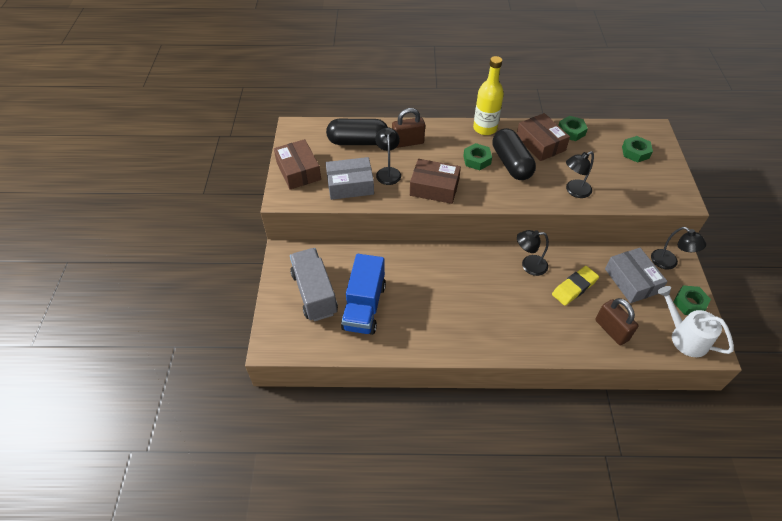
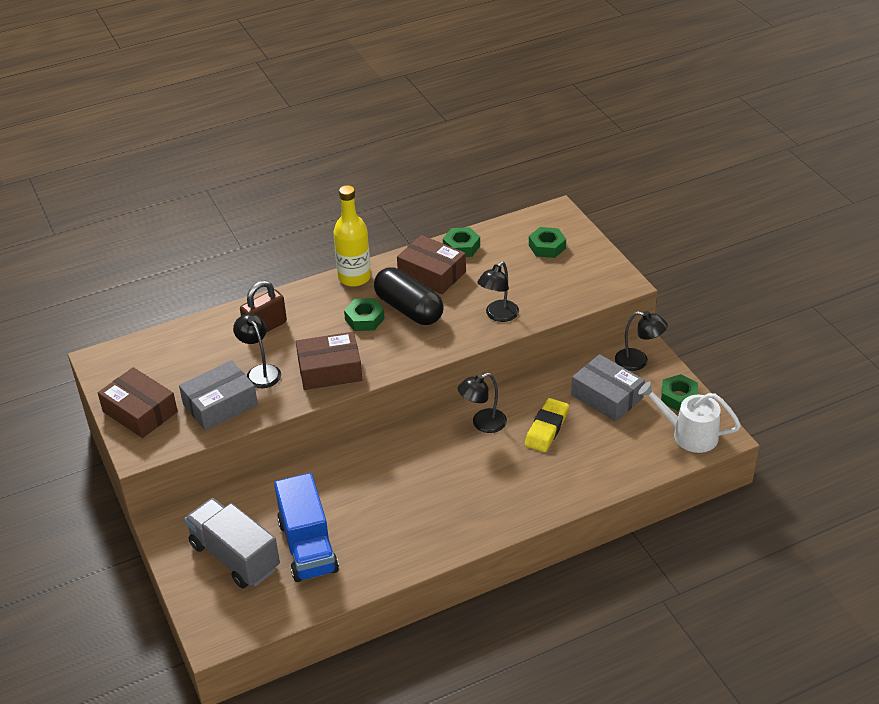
camera: 25 degrees left, 10 degrees down
(358, 142) = (198, 348): black capsule -> none
(611, 330) = (608, 458): brown padlock -> none

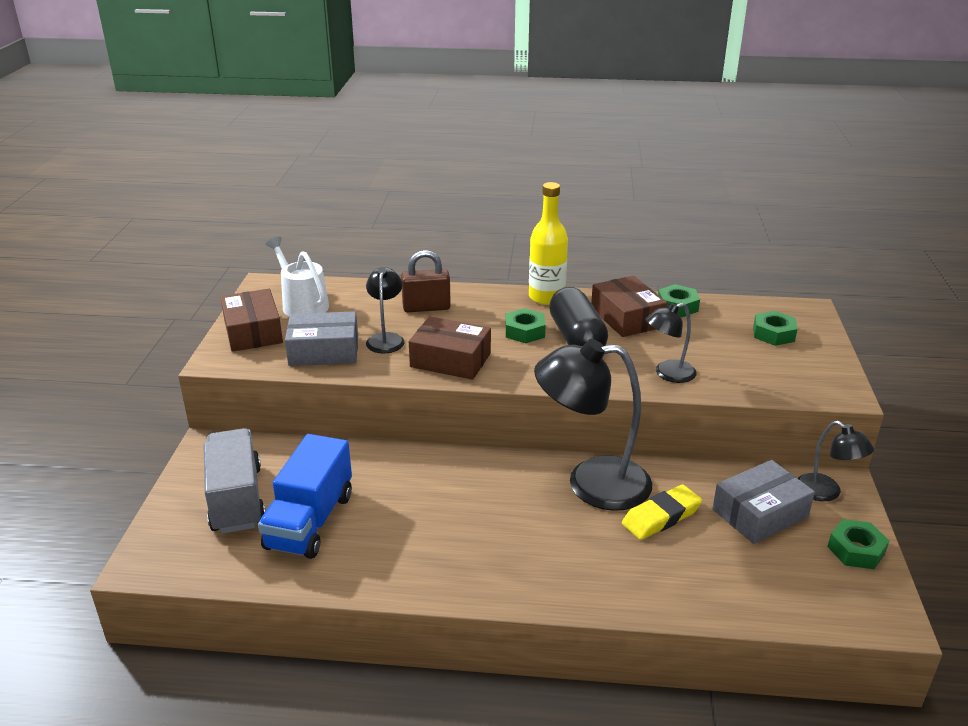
camera: 30 degrees right, 10 degrees down
(482, 424) = (591, 483): black lamp -> black lamp, size x1.93
(606, 396) = (760, 513): grey box -> grey box turned 75 degrees clockwise
(688, 434) = (842, 597): white watering can -> white watering can (302, 304)

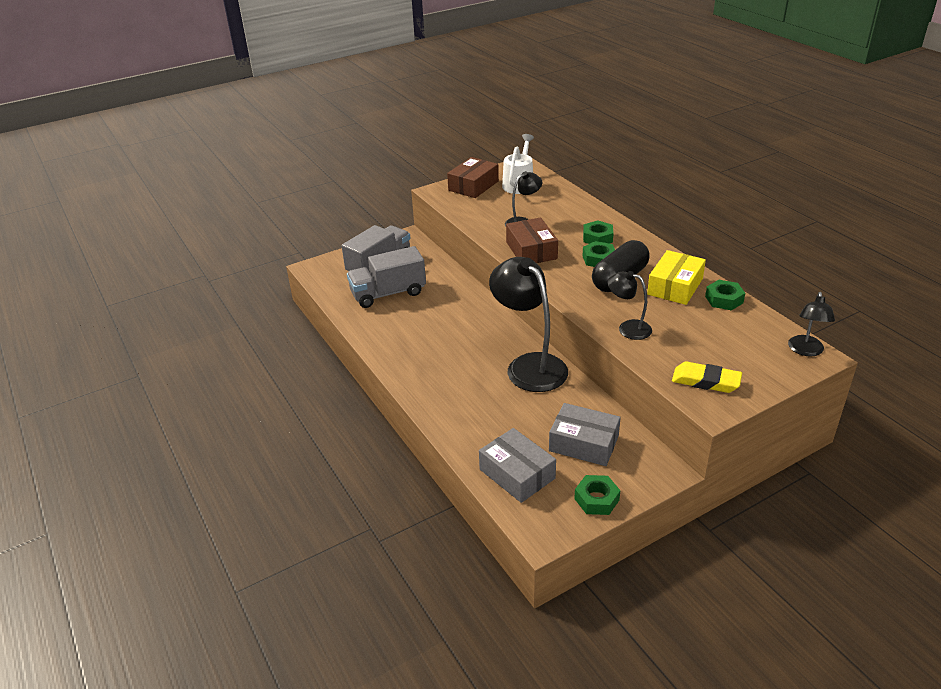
camera: 55 degrees right, 5 degrees up
(310, 521) = (388, 293): blue truck -> grey truck
(324, 351) = (485, 212): grey box -> grey box (517, 474)
(426, 307) = (574, 218): brown padlock -> none
(546, 297) = (652, 249): yellow bottle -> none
(627, 318) = (675, 286): brown box -> yellow box
(661, 517) = (530, 404): yellow eraser -> yellow eraser (706, 381)
(773, 334) = (751, 352): green nut -> green nut (597, 238)
(826, 493) = (645, 466): black lamp -> black lamp (805, 351)

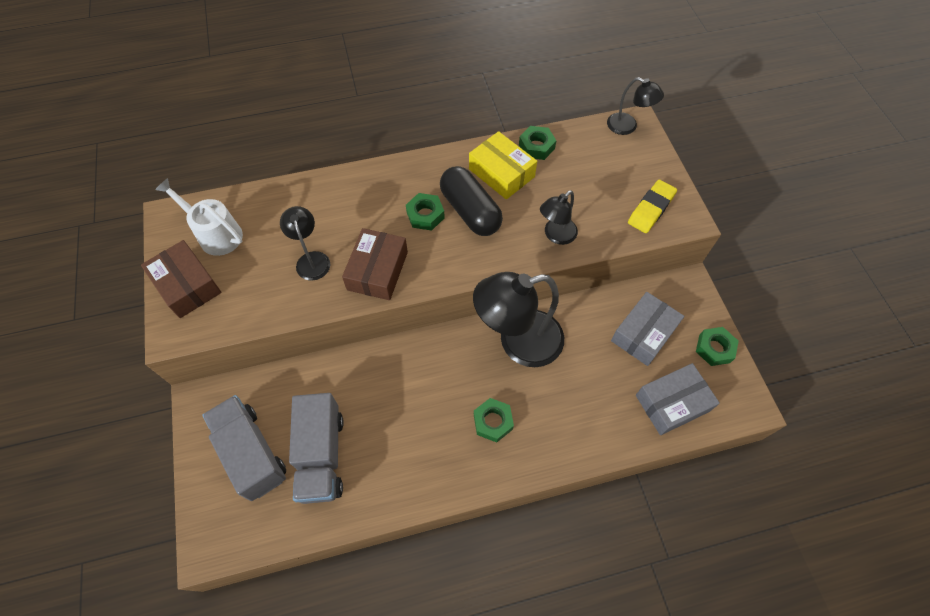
camera: 75 degrees left, 25 degrees up
(531, 250) = (377, 271): brown box -> brown box turned 75 degrees counterclockwise
(597, 238) = (383, 201): green nut -> green nut (493, 422)

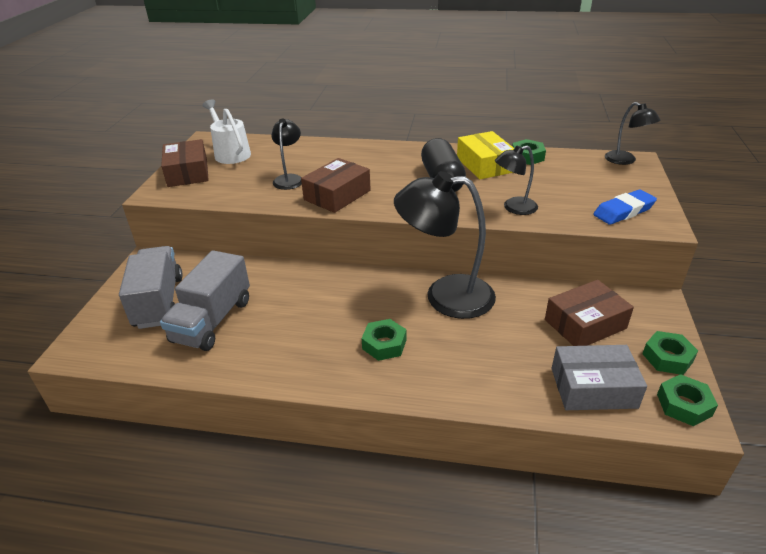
camera: 25 degrees right, 25 degrees down
(425, 215) = (401, 174): green nut -> green nut (684, 405)
(643, 334) = (585, 324): grey box -> brown box
(651, 209) = (623, 211): yellow eraser -> blue eraser

